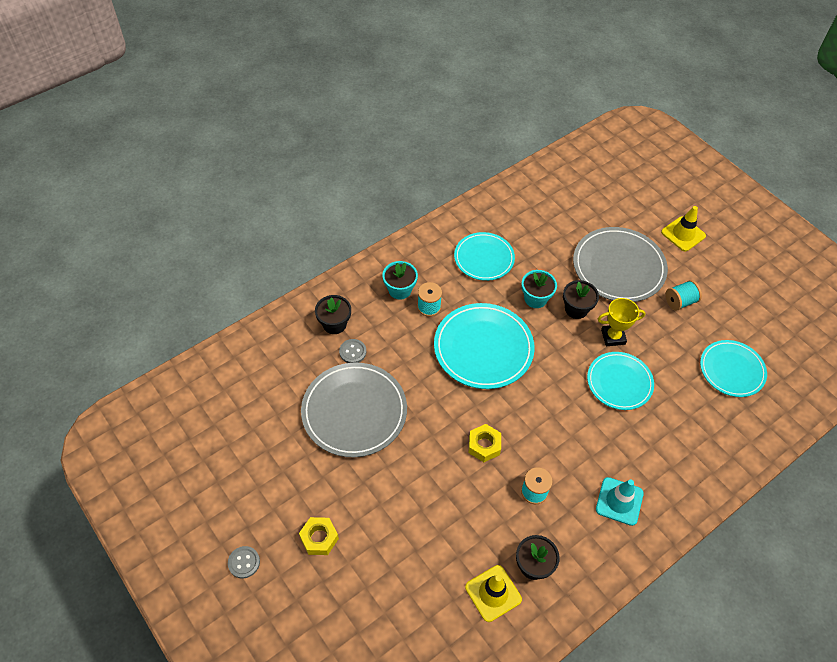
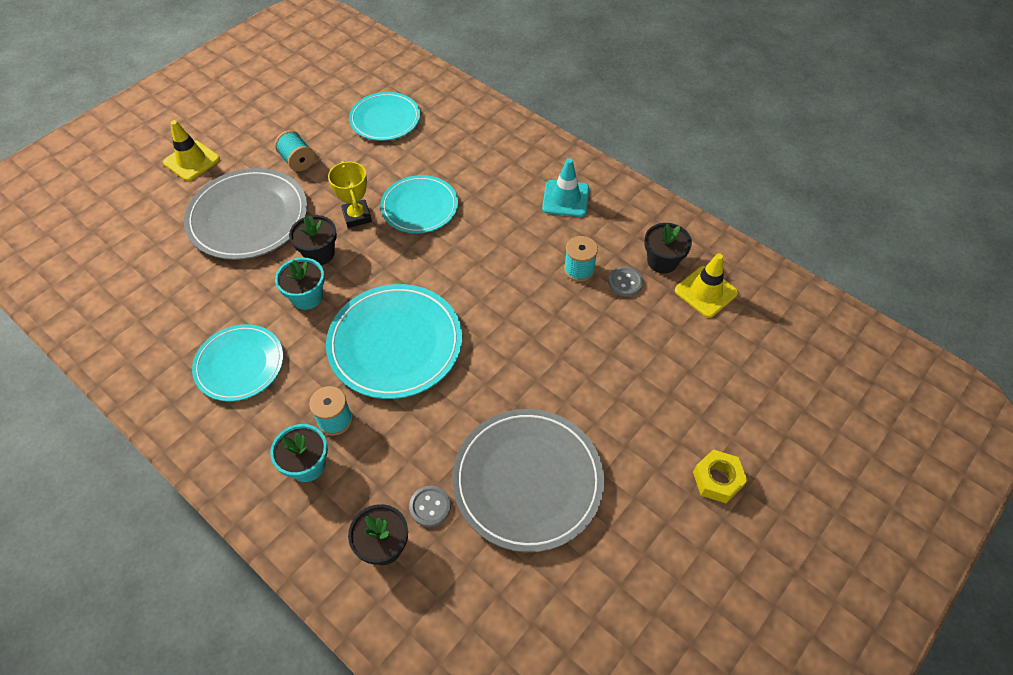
camera: 100 degrees left, 0 degrees up
(244, 562) = (785, 565): grey button -> grey button (625, 282)
(484, 445) = (536, 323): yellow nut -> none

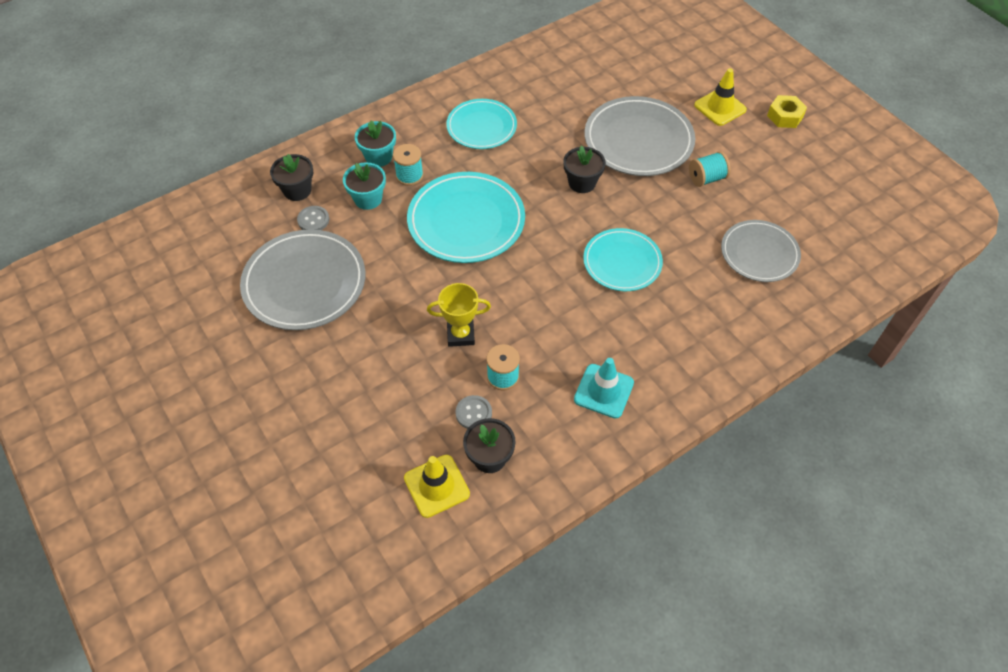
camera: 105 degrees right, 0 degrees up
(307, 297) = (535, 170): turquoise flower pot -> turquoise flower pot (368, 199)
(357, 216) = (621, 213): yellow trophy -> yellow trophy (460, 335)
(385, 119) = (759, 253): turquoise plate -> grey plate
(717, 479) = (240, 417): yellow nut -> yellow nut (785, 116)

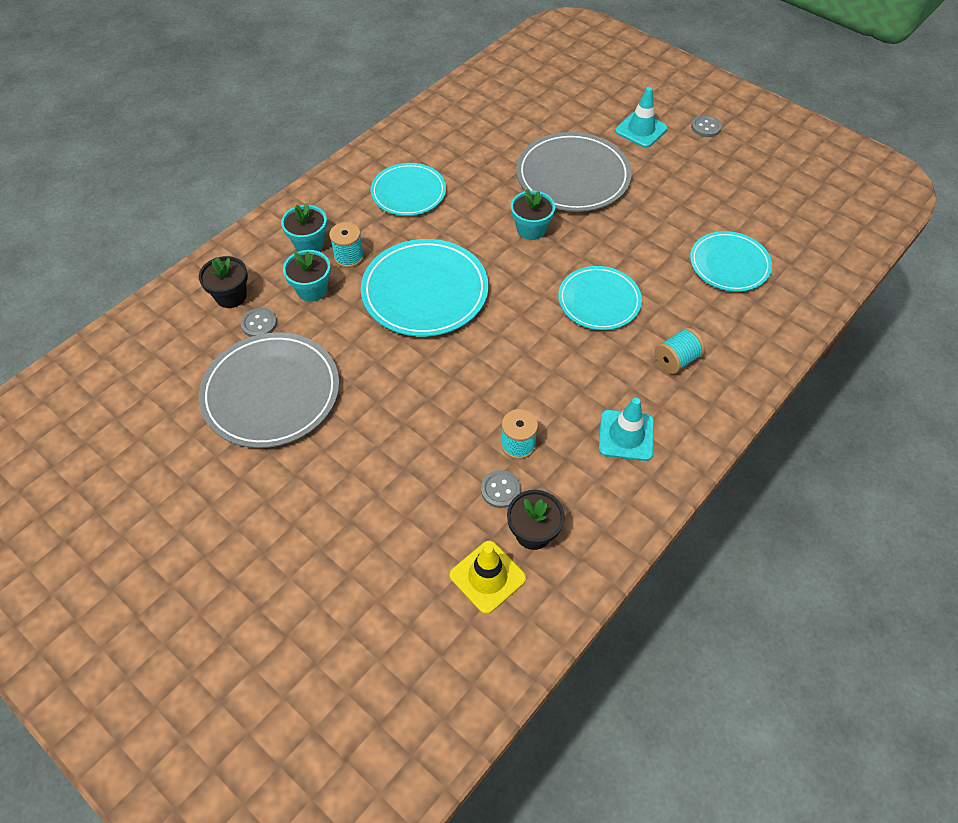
camera: 15 degrees left, 0 degrees up
(460, 335) = (459, 411): yellow trophy -> none
(582, 183) = (531, 229): black flower pot -> turquoise flower pot
(706, 178) = (652, 201): turquoise spool -> turquoise spool (676, 360)
(720, 107) = (641, 130): yellow traffic cone -> turquoise traffic cone
(759, 253) = (729, 264): grey plate -> turquoise plate
(785, 116) = (705, 127): yellow nut -> grey button

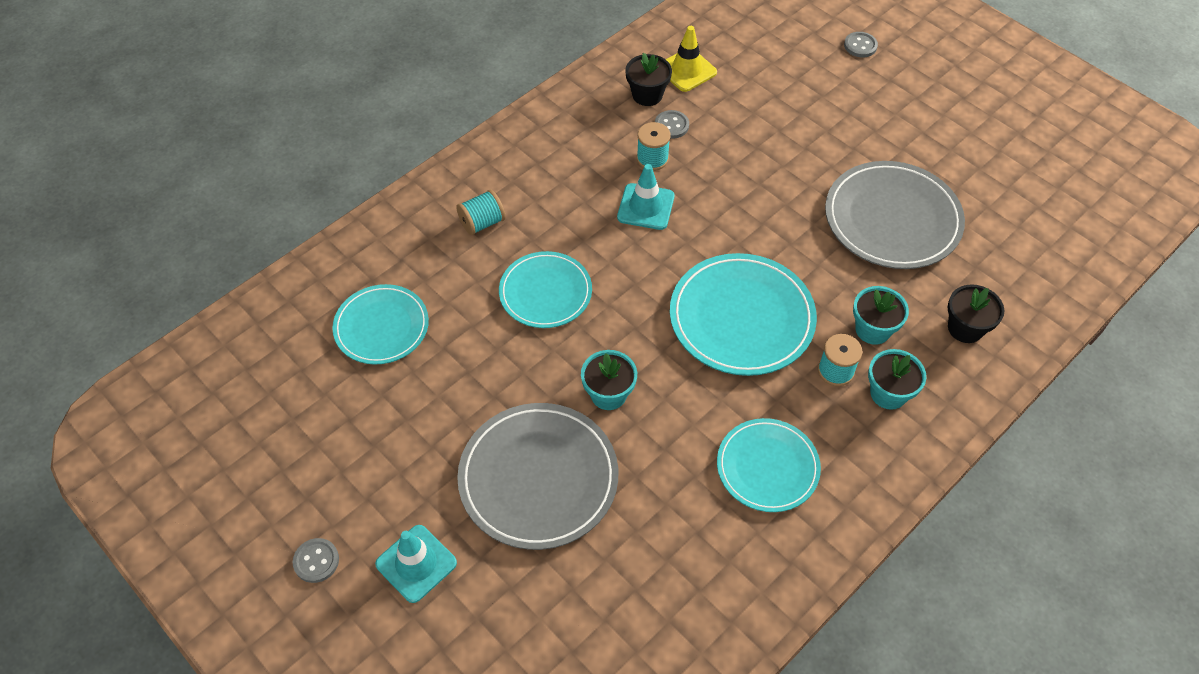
camera: 175 degrees left, 0 degrees up
(259, 324) = (923, 292): grey button -> grey button (860, 46)
(626, 435) = (551, 159): turquoise traffic cone -> turquoise traffic cone (645, 207)

